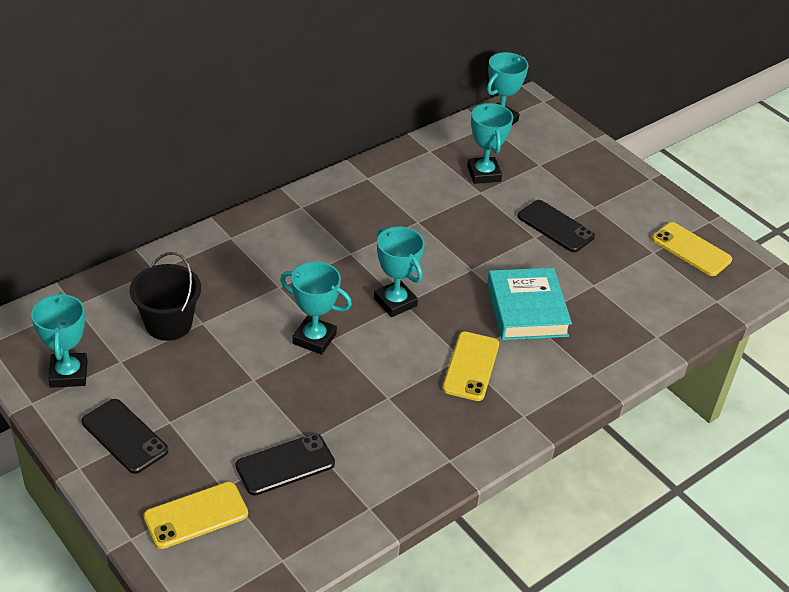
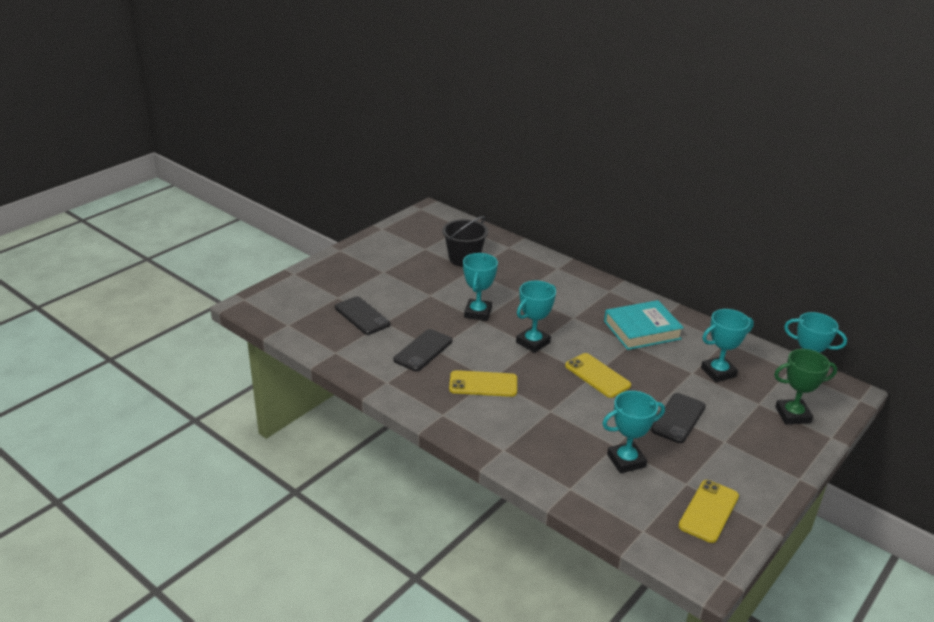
camera: 80 degrees right, 10 degrees down
(69, 374) = (408, 235): turquoise trophy -> turquoise trophy (626, 461)
(124, 436) = (367, 259): black phone -> black phone (423, 350)
(196, 515) = (314, 291): yellow phone -> yellow phone (597, 375)
(527, 310) = (561, 408): turquoise book -> turquoise book (642, 330)
(560, 149) = (792, 415): none -> green trophy

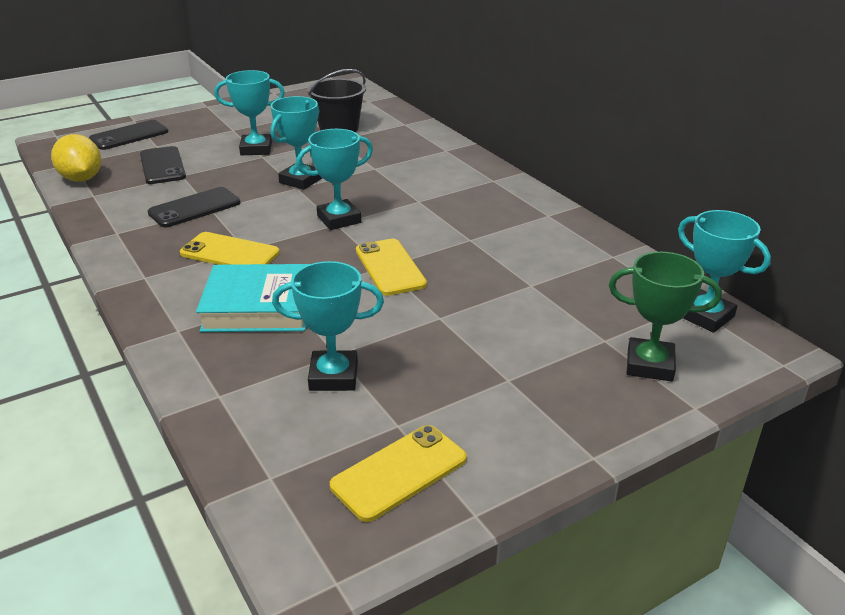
camera: 20 degrees right, 0 degrees up
(310, 339) = (81, 179): none -> yellow lemon
(642, 330) = (500, 226): turquoise book -> turquoise book (259, 306)
(678, 418) = (461, 337): black phone -> black phone (129, 136)
(718, 372) = (571, 291): turquoise trophy -> turquoise trophy (256, 149)

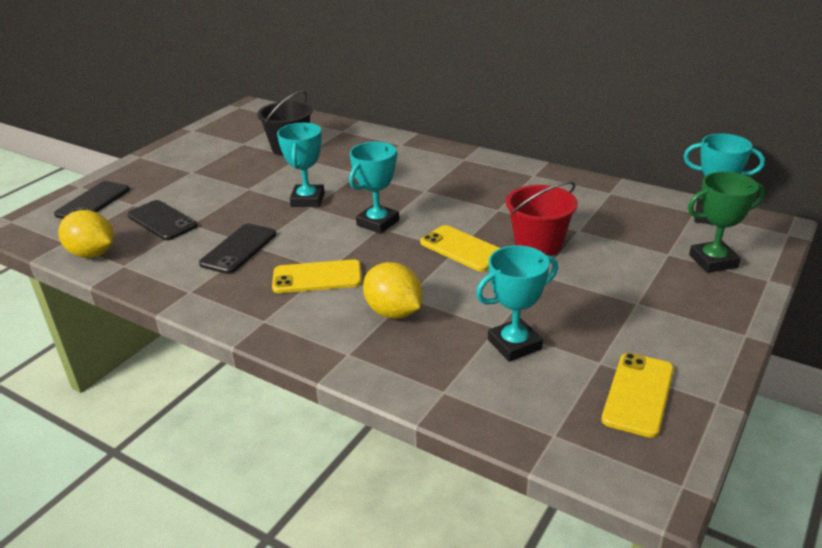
camera: 25 degrees left, 0 degrees up
(256, 149) = (235, 183): turquoise trophy -> none
(259, 306) = (393, 312): turquoise book -> yellow lemon
(471, 287) = (538, 245): none -> red bucket

